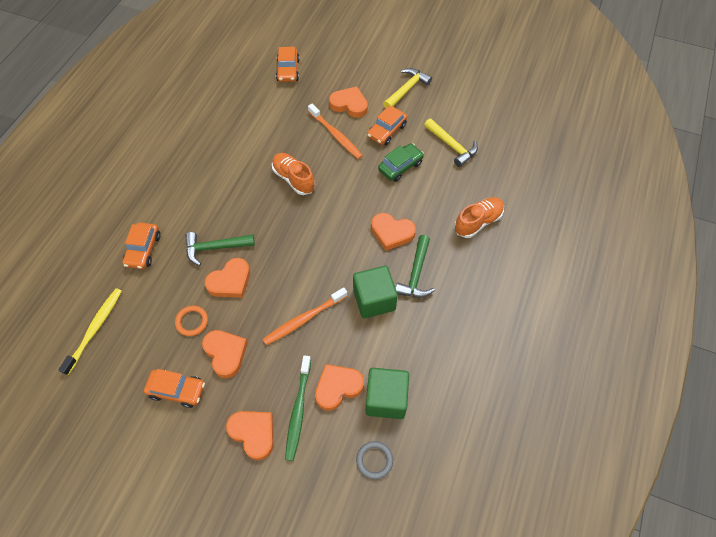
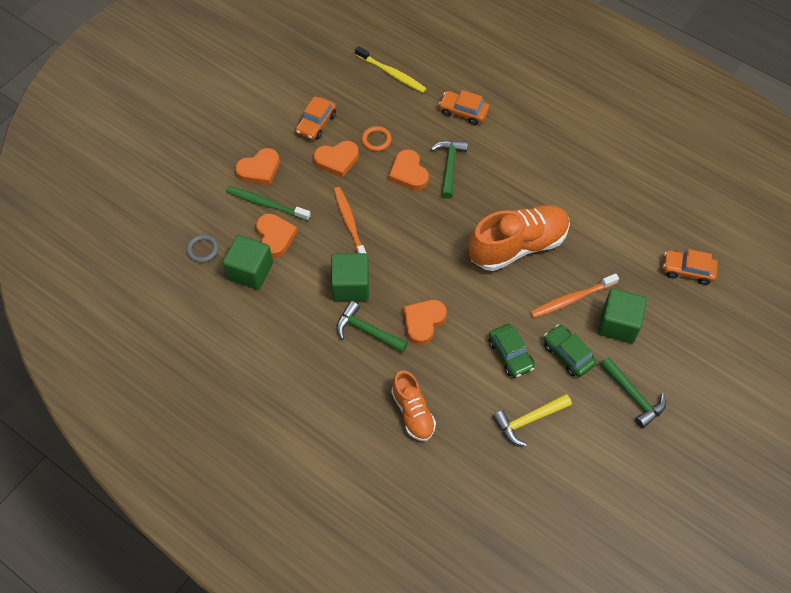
camera: 105 degrees right, 0 degrees up
(294, 179) = (517, 246): orange shoe -> orange shoe, size x1.71
(349, 104) = (618, 324): orange heart -> green cube
(386, 131) = (568, 354): orange car -> green car
(407, 89) = (633, 396): yellow hammer -> green hammer

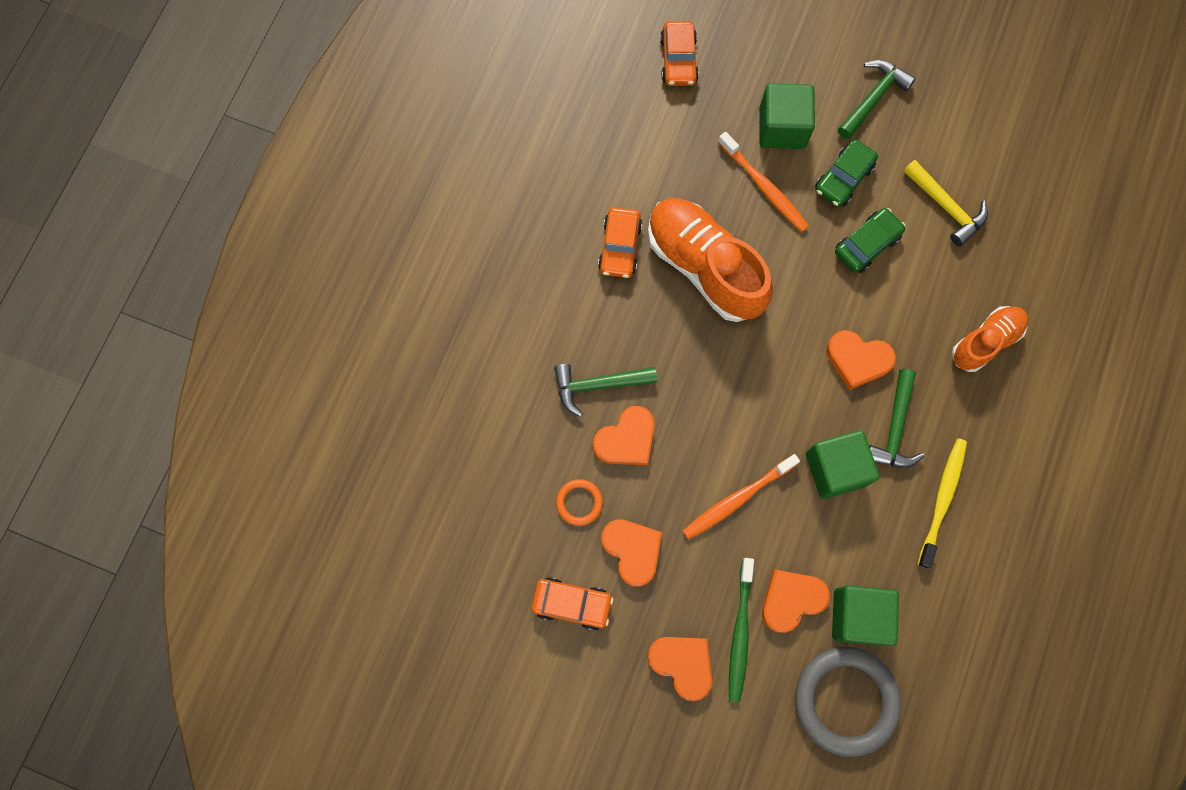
camera: 105 degrees left, 15 degrees up
(202, 249) = (845, 700): grey ring -> grey ring, size x2.16
(392, 74) = (444, 514): yellow toothbrush -> yellow toothbrush (942, 499)
(463, 112) = (493, 388): orange car -> orange car (620, 247)

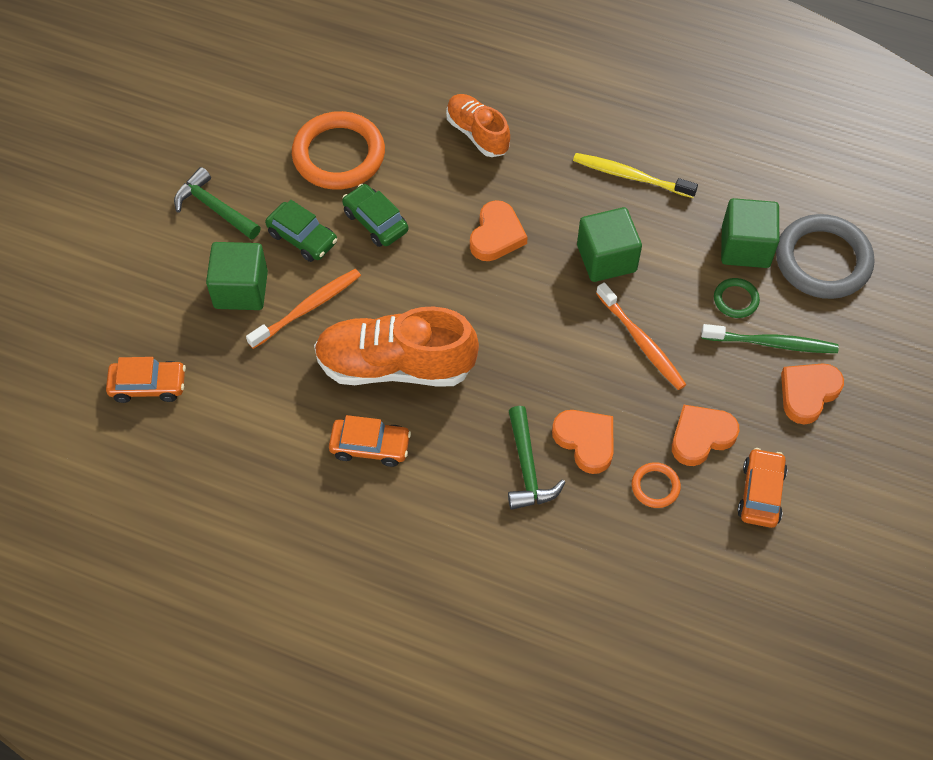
camera: 90 degrees left, 15 degrees down
(704, 267) = (395, 365): orange shoe -> orange shoe turned 45 degrees clockwise
(791, 600) = (736, 300): orange heart -> green ring
(894, 428) = (564, 209): green hammer -> none
(946, 207) = (339, 155): yellow hammer -> orange ring

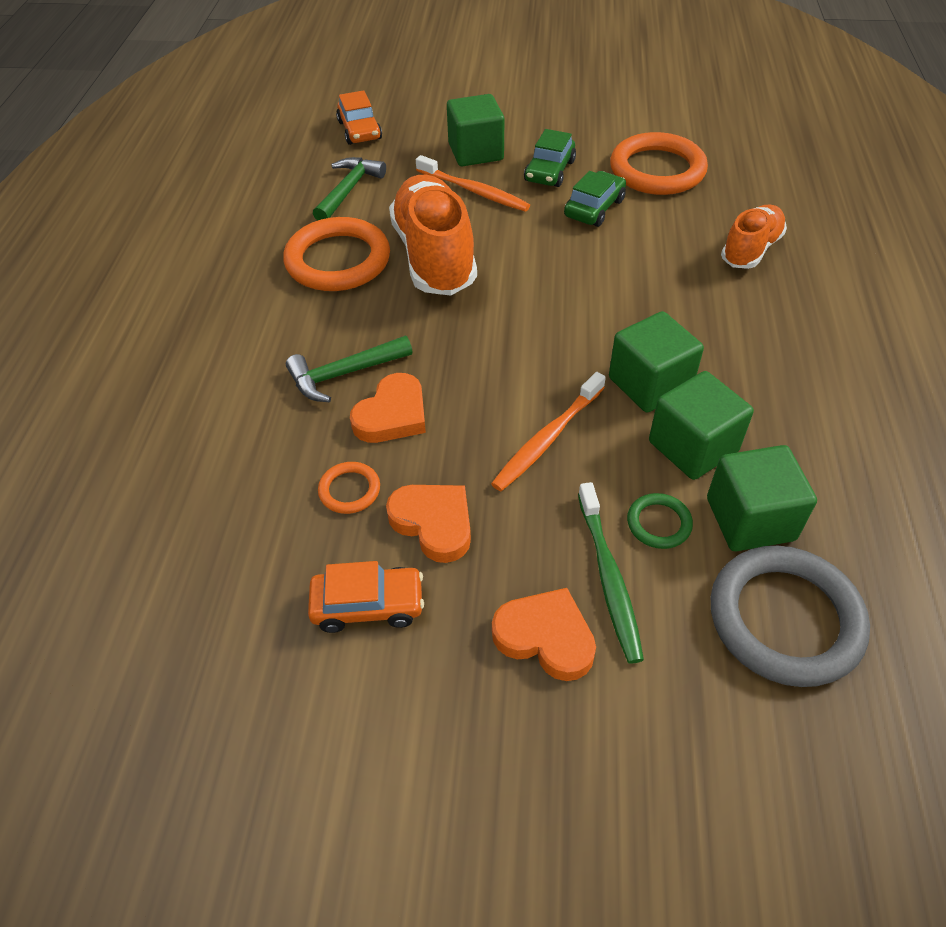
camera: 75 degrees right, 10 degrees down
(214, 208) = (552, 120): green hammer -> green hammer (348, 190)
(370, 446) = (338, 260): orange car -> orange ring
(496, 235) = (628, 290): orange heart -> none
(630, 176) = (783, 382): yellow toothbrush -> none
(675, 255) = (693, 447): none -> green cube

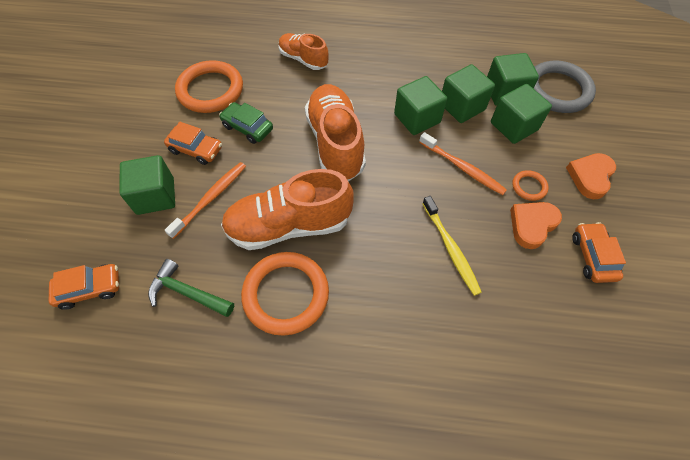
camera: 90 degrees left, 10 degrees up
(344, 374) = (415, 281): green hammer -> none
(349, 490) = (515, 271): orange ring -> orange ring (529, 187)
(392, 415) = (451, 249): orange heart -> yellow toothbrush
(549, 171) = (196, 149): green car -> orange car
(579, 291) = (335, 143): none -> orange shoe
(609, 578) = (550, 149): green toothbrush -> none
(659, 523) = (514, 126): green ring -> green cube

